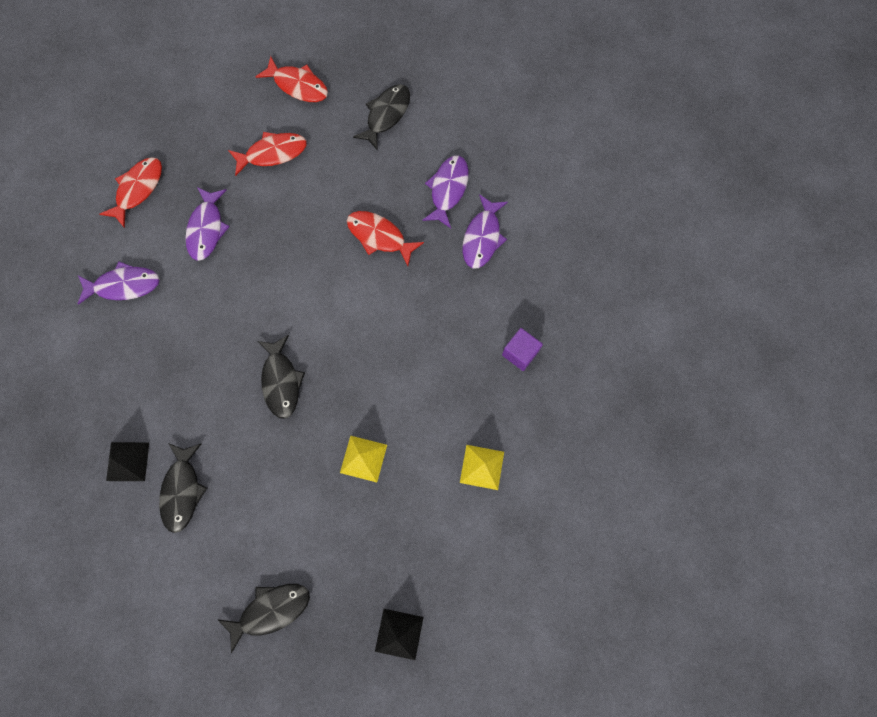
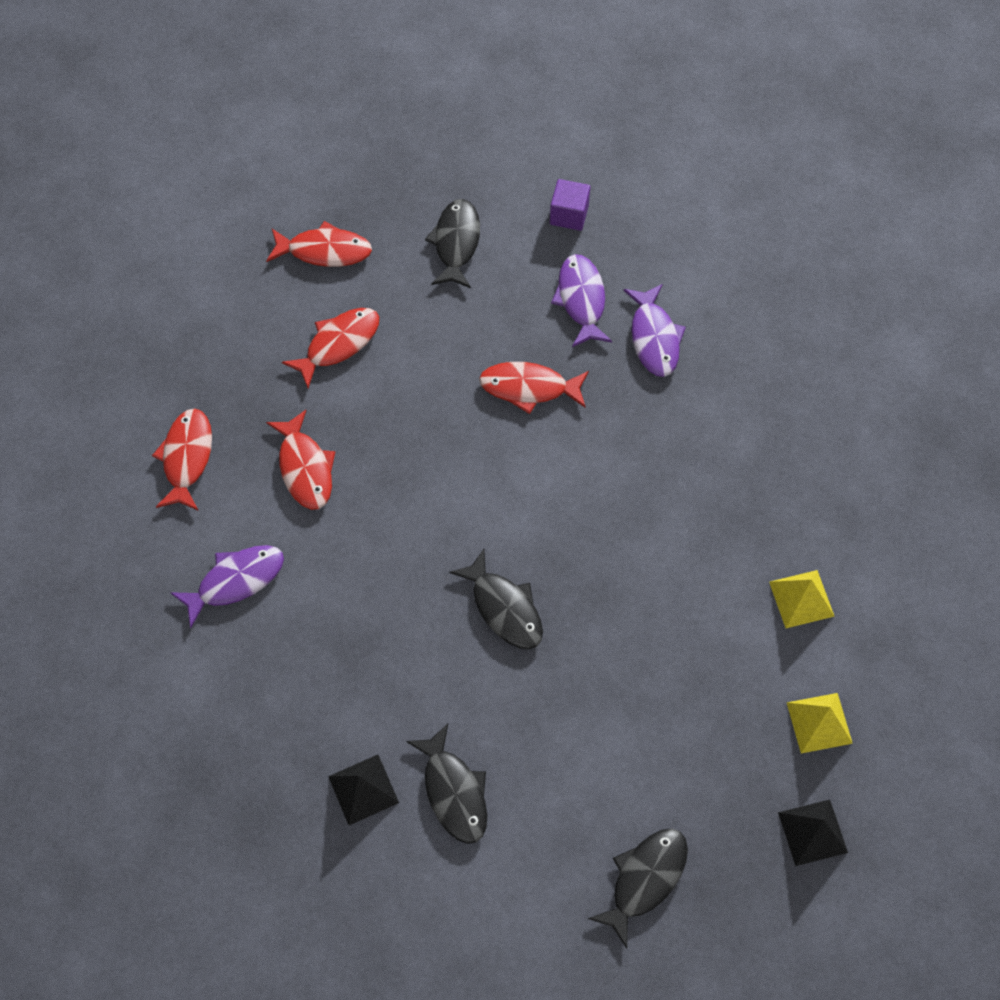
camera: 25 degrees left, 10 degrees down
(207, 229) = (305, 468): purple fish -> red fish
(363, 458) = (656, 652): yellow pyramid -> yellow pyramid (819, 722)
(520, 353) = (773, 450): purple cube -> purple cube (569, 215)

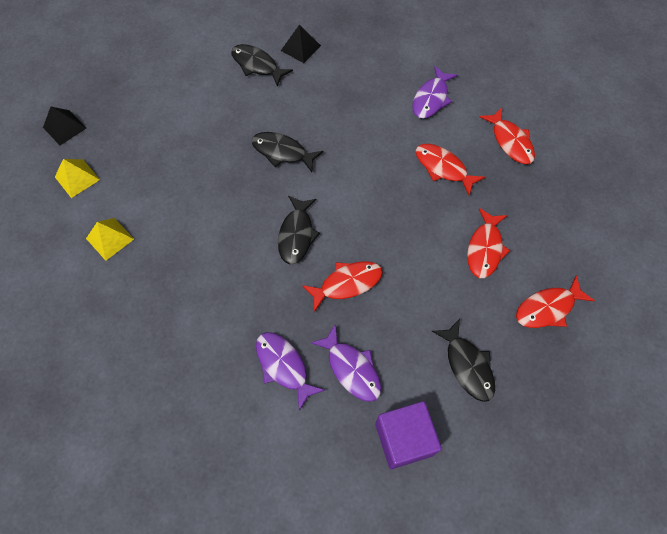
camera: 150 degrees right, 0 degrees up
(569, 215) = (404, 439): purple cube -> purple cube, size x1.60
(645, 879) = (144, 73): black fish -> black fish (296, 235)

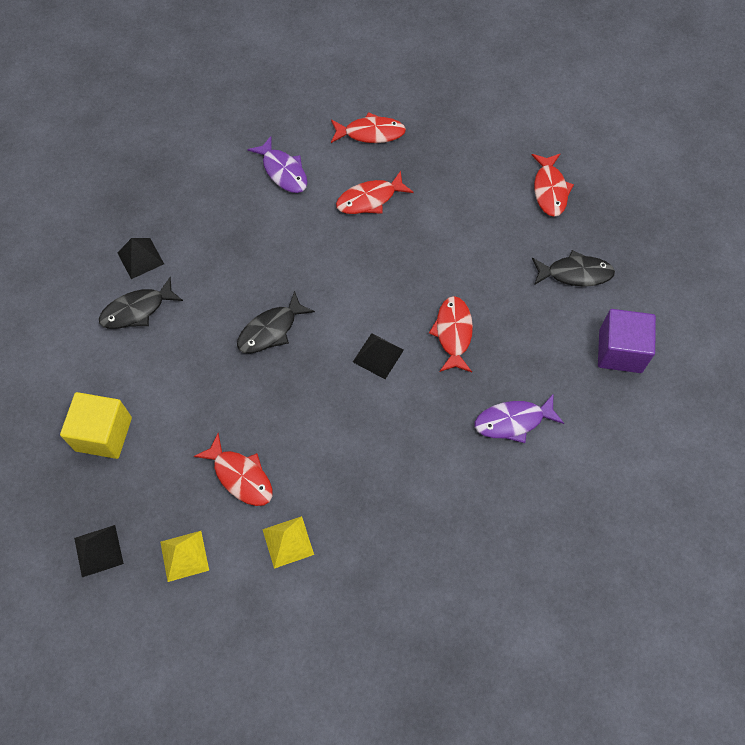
camera: 65 degrees left, 0 degrees up
(151, 91) = (103, 434): none -> yellow cube
(296, 235) = (378, 355): black fish -> black pyramid
(351, 369) = (540, 365): purple fish -> none
(485, 249) = (472, 207): red fish -> red fish (240, 476)

